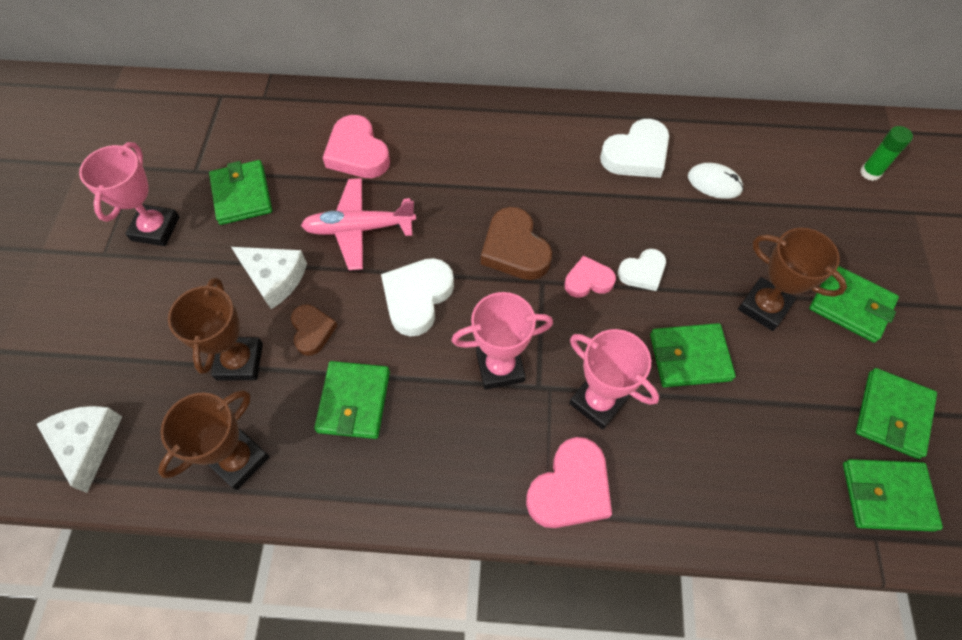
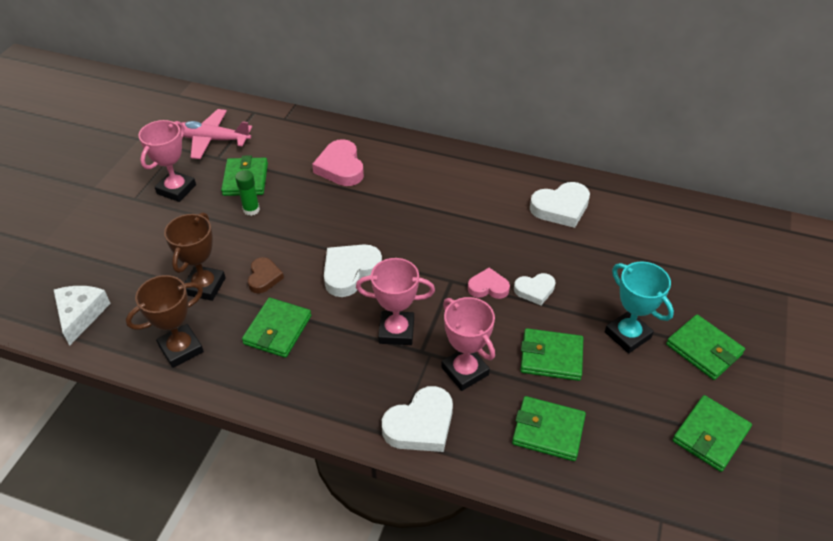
camera: 15 degrees right, 15 degrees down
(274, 278) = (249, 238): white cheese -> none
(359, 229) = (323, 218): pink plane -> pink plane (212, 140)
(515, 249) = (438, 254): brown heart -> none
(570, 488) = (420, 425): pink heart -> white heart
(714, 183) = (618, 240): white mouse -> none
(764, 307) = (627, 335): brown trophy -> turquoise trophy
(870, 172) = (758, 257): green glue stick -> green glue stick (251, 210)
(887, 496) = (682, 492): green wallet -> green wallet (548, 431)

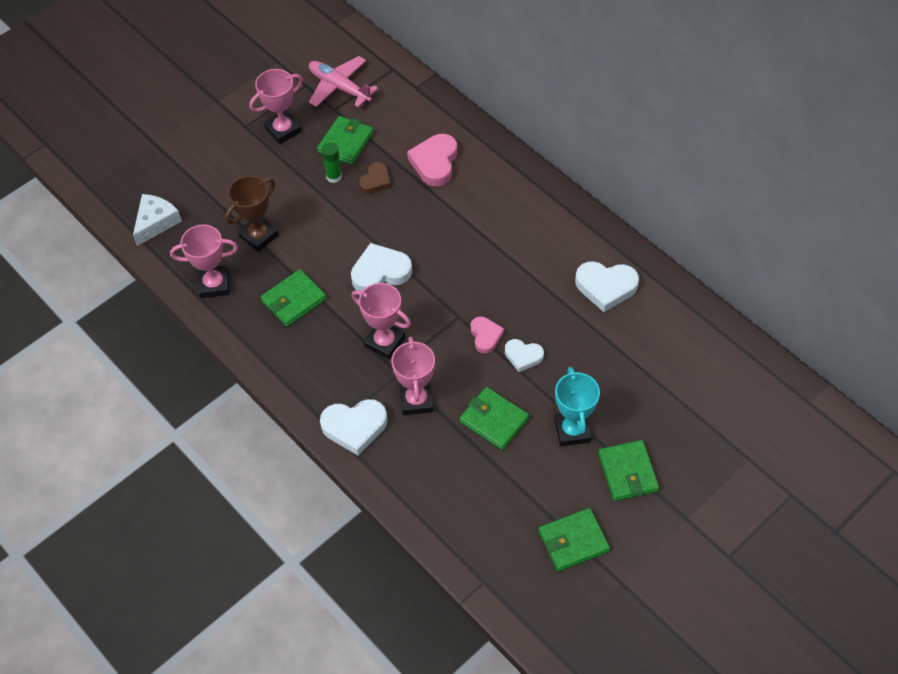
camera: 30 degrees right, 10 degrees up
(181, 349) = (214, 284): brown trophy -> pink trophy
(264, 277) = (309, 248): brown heart -> brown heart (375, 180)
(488, 287) = (485, 336): pink heart -> pink heart turned 45 degrees clockwise
(548, 431) = (447, 477): green wallet -> none

